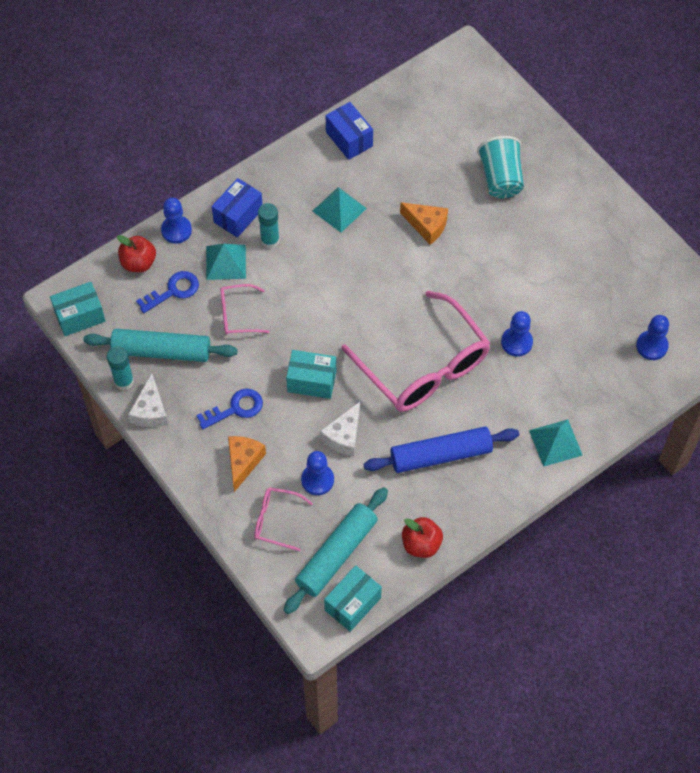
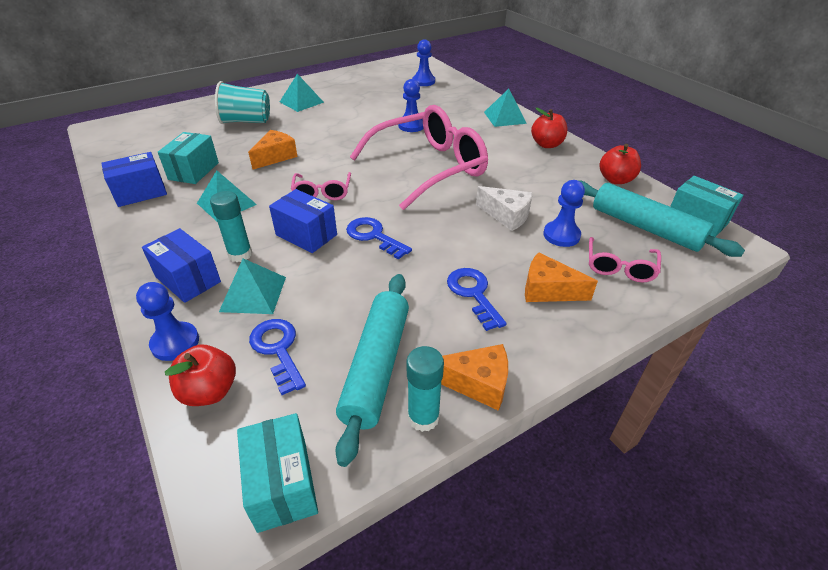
camera: 85 degrees left, 20 degrees down
(150, 411) = (477, 383): white cheese -> orange cheese
(238, 315) = (337, 286): pink glasses -> pink glasses (322, 192)
(299, 281) = (306, 235): none -> blue box
(302, 331) = (373, 236): none -> blue key
(311, 381) = (439, 233): turquoise box -> turquoise box (194, 171)
(441, 455) = (522, 165): blue rolling pin -> none
(491, 484) = (546, 144): none -> red apple
(561, 219) = (301, 102): none -> turquoise pyramid

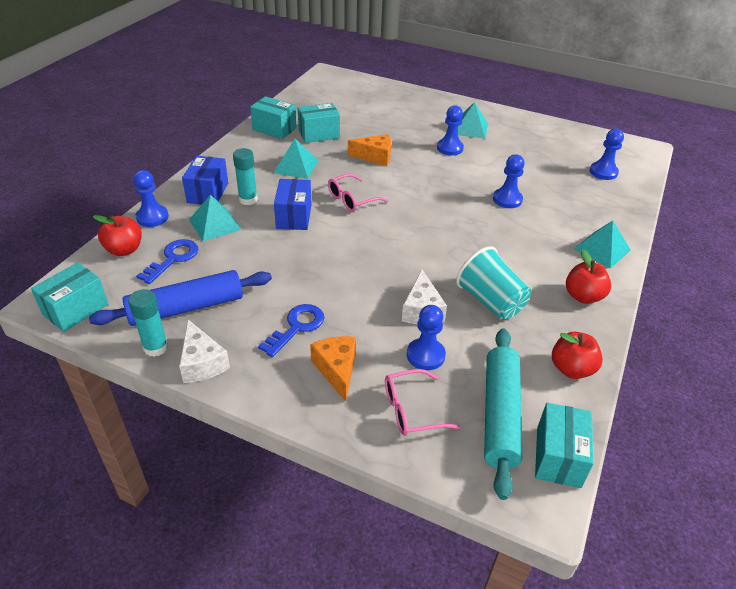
camera: 55 degrees right, 0 degrees up
(140, 193) = (274, 129): blue box -> turquoise box
(246, 121) = (407, 120): turquoise cup -> turquoise cup (490, 301)
(315, 120) = (449, 148): none -> blue pawn
(373, 236) = (321, 248): blue key -> none
(376, 367) = (186, 308): turquoise rolling pin -> blue rolling pin
(428, 167) = (448, 236): pink glasses -> none
(477, 383) = (202, 363): orange cheese -> white cheese

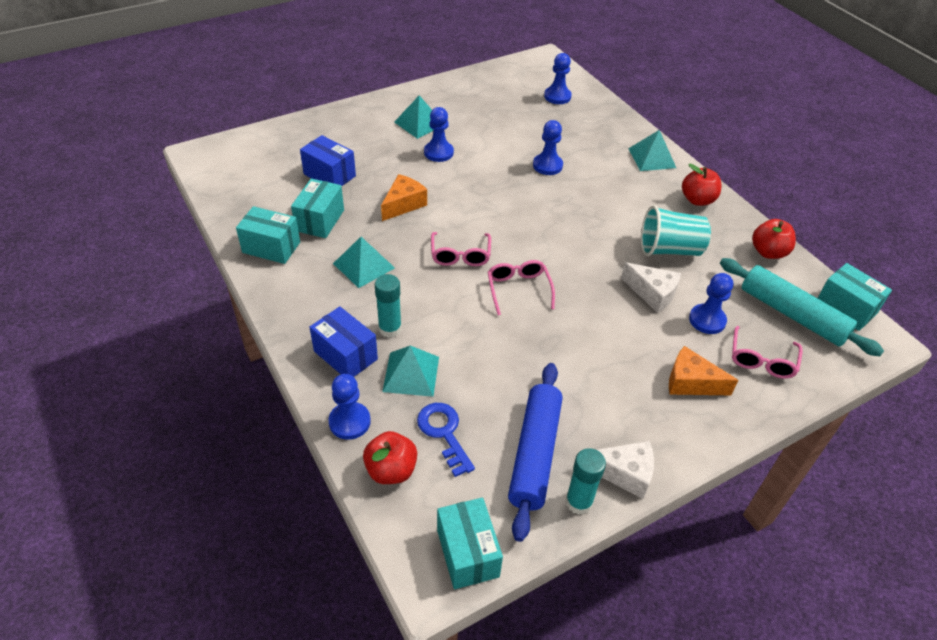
camera: 55 degrees left, 5 degrees up
(274, 129) = (271, 247): turquoise box -> turquoise box turned 45 degrees clockwise
(294, 216) = (451, 308): blue box -> blue box (329, 175)
(297, 327) = (620, 383): blue key -> none
(346, 238) = (518, 290): none -> pink glasses

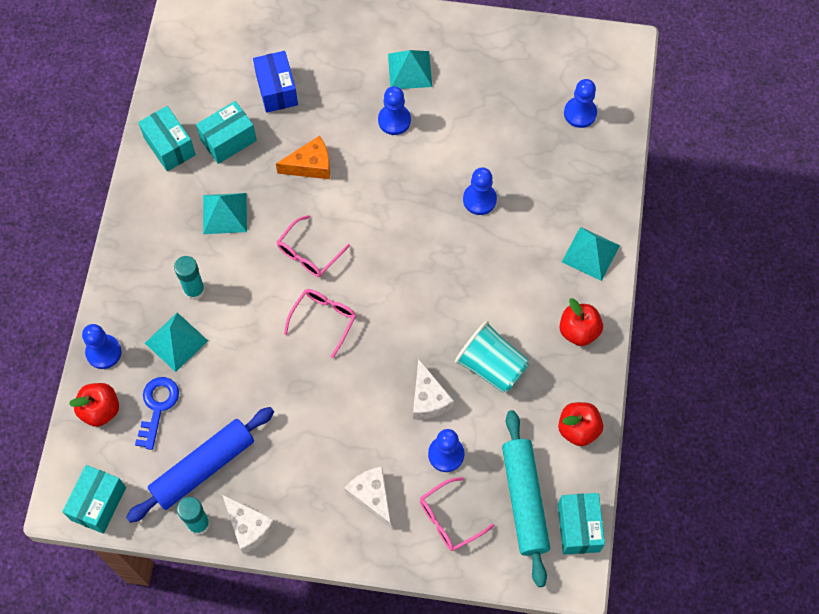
camera: 40 degrees right, 20 degrees up
(345, 355) = (144, 292): blue box -> none
(691, 382) = (372, 496): orange cheese -> white cheese

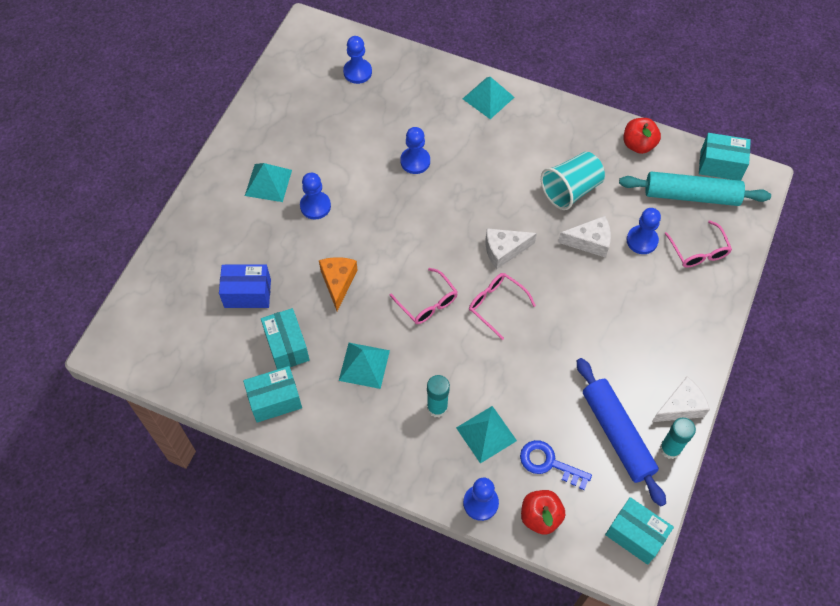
camera: 75 degrees left, 5 degrees down
(372, 496) = (669, 303): white cheese -> white cheese (504, 250)
(578, 331) = (554, 123): red apple -> none

